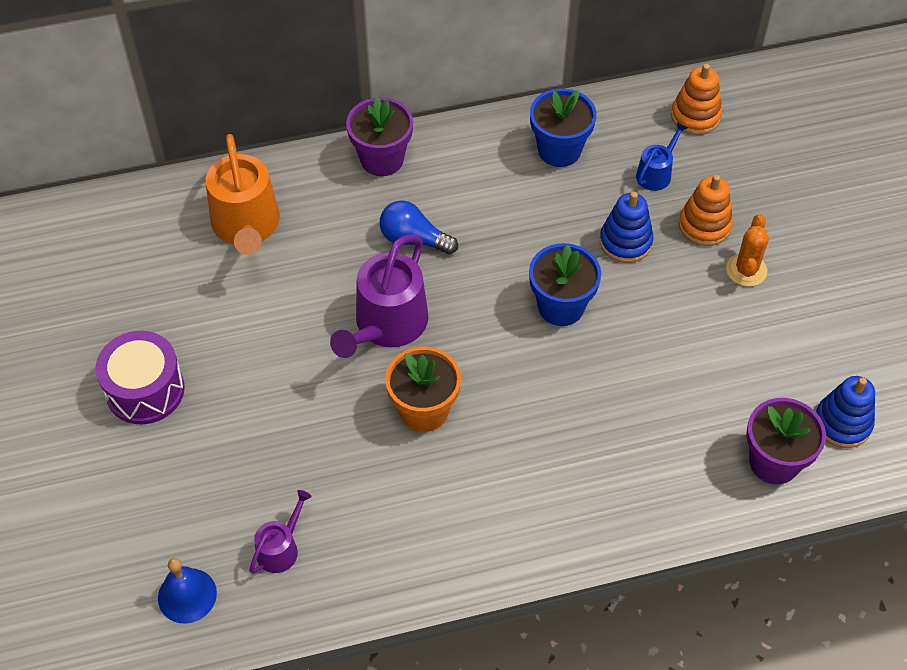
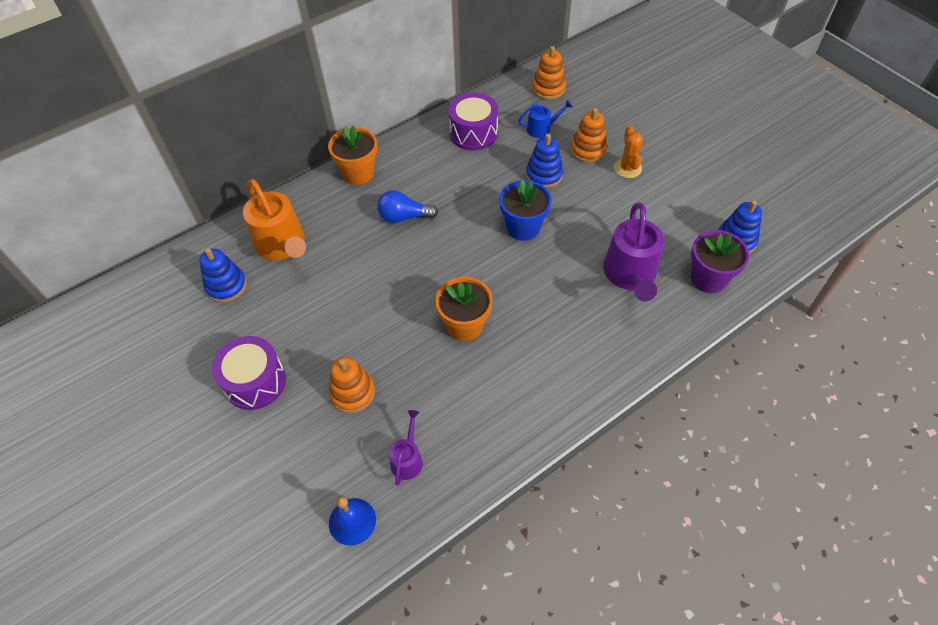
camera: 20 degrees left, 0 degrees up
(159, 257) = (226, 286): none -> blue stacking toy
(251, 445) = (352, 393): none -> orange stacking toy
(382, 159) = (358, 173): purple flower pot -> orange flower pot
(387, 325) = (412, 278): purple watering can -> purple watering can (630, 275)
(559, 150) = (473, 133): blue flower pot -> purple drum
(656, 173) = (542, 128): blue watering can -> blue watering can turned 60 degrees clockwise

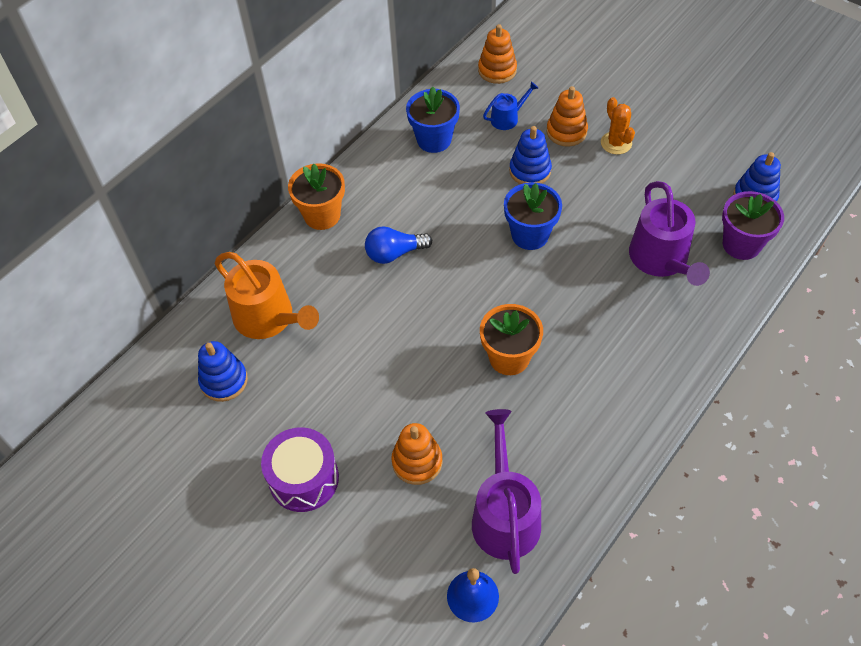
camera: 15 degrees left, 0 degrees up
(407, 459) = (505, 515): purple watering can -> purple watering can, size x1.94
(473, 133) = (434, 140): purple drum -> blue flower pot

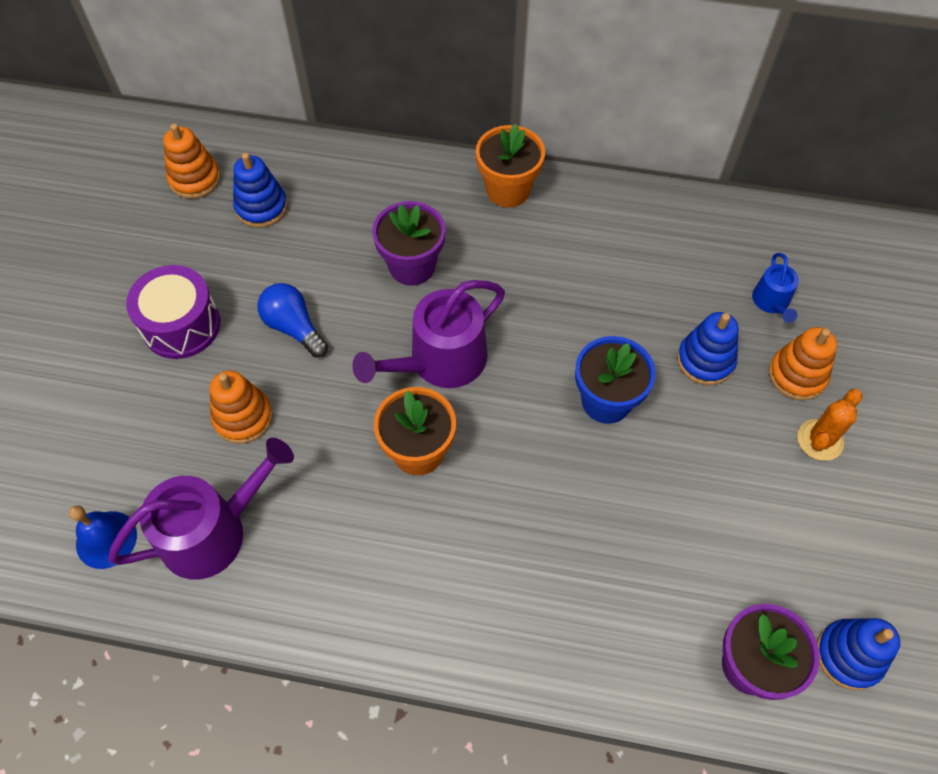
camera: 60 degrees right, 5 degrees up
(268, 318) = (352, 207): orange watering can -> none
(350, 301) = (412, 266): none -> purple flower pot
(394, 253) = (497, 277): blue light bulb -> blue light bulb (294, 327)
(434, 140) = (683, 243): blue flower pot -> none
(497, 70) = (841, 259): orange stacking toy -> orange stacking toy (195, 179)
(507, 118) = (771, 302): blue watering can -> blue watering can turned 60 degrees clockwise
(661, 259) = (661, 568): purple watering can -> purple watering can (440, 361)

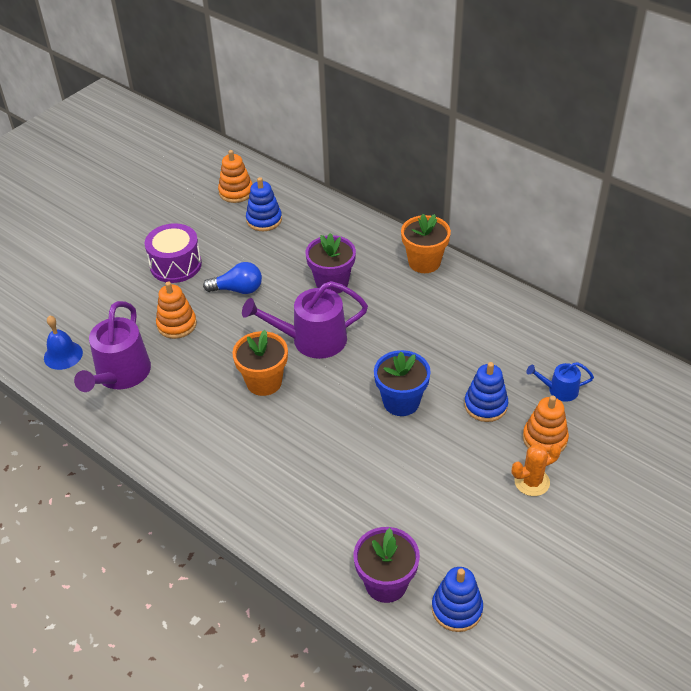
camera: 30 degrees right, 15 degrees down
(213, 531) = (120, 375): purple watering can -> purple watering can turned 105 degrees clockwise
(294, 327) = (238, 289): blue light bulb -> blue light bulb turned 105 degrees clockwise
(771, 302) = (559, 390): blue watering can -> blue watering can turned 60 degrees clockwise

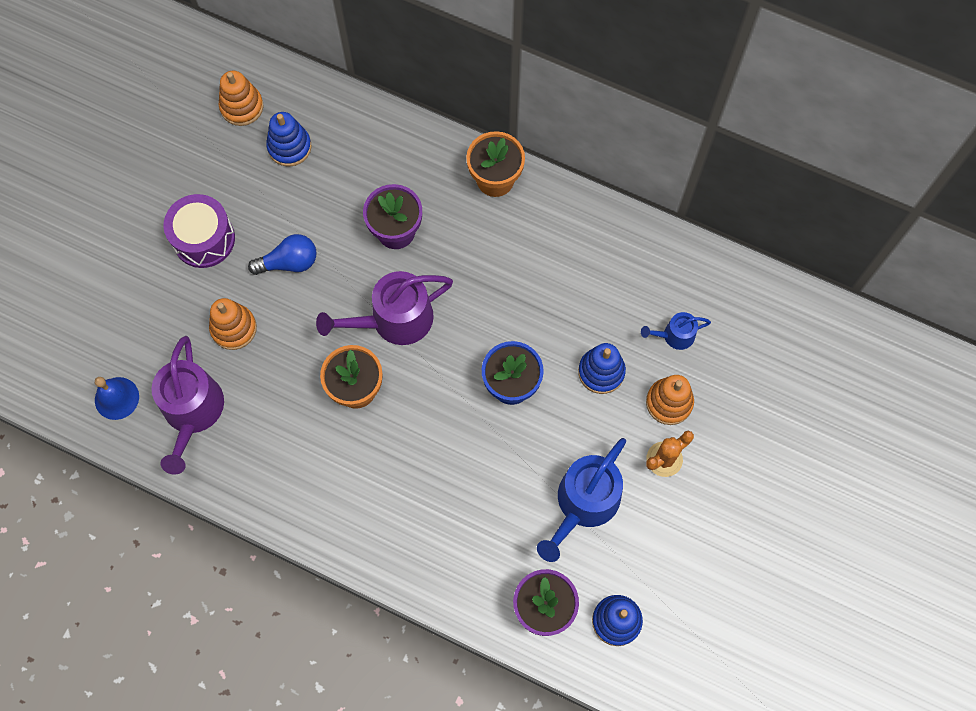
camera: 15 degrees left, 25 degrees up
(446, 503) = (584, 503): none -> blue watering can

